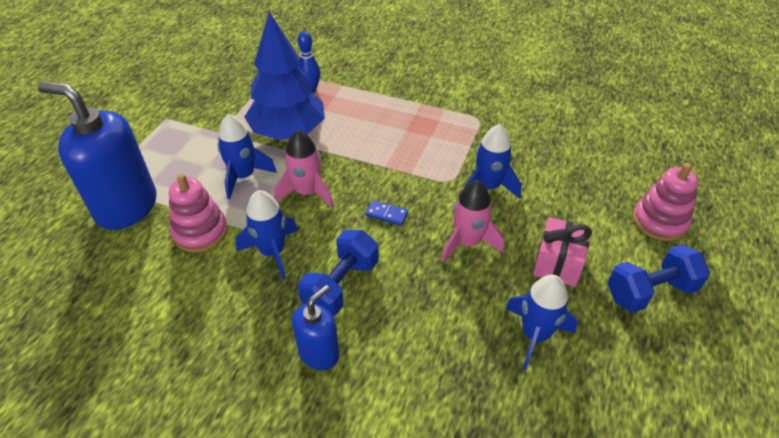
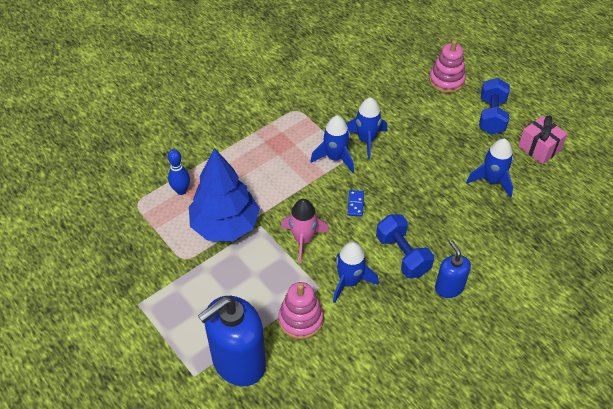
camera: 60 degrees left, 5 degrees up
(244, 176) = (257, 272): blue rocket -> blue rocket (335, 158)
(386, 214) = (355, 204): blue domino -> blue domino turned 45 degrees counterclockwise
(468, 242) = (407, 175): pink rocket -> none
(557, 263) = (449, 142): pink gift -> pink gift (539, 148)

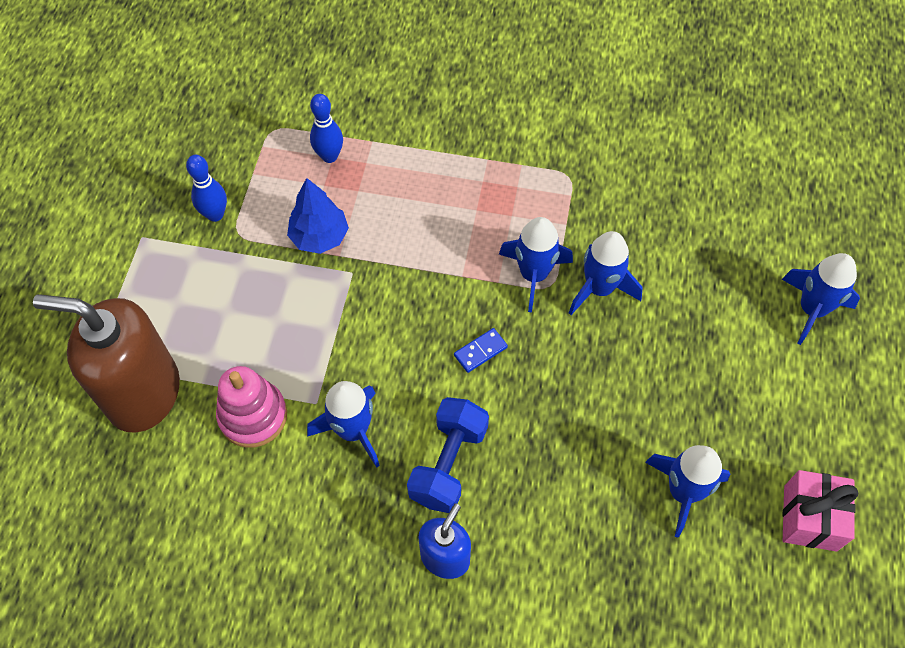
camera: 50 degrees right, 10 degrees up
(161, 261) = (215, 214): none -> blue bowling pin
(225, 225) = (319, 237): blue tree -> blue tree, size x0.57
(238, 362) = (143, 393): blue soap dispenser -> brown soap dispenser
(303, 240) = (371, 333): pink rocket -> none
(446, 80) = (811, 309): pink stacking toy -> blue rocket
(491, 116) = (806, 412): blue dumbbell -> none

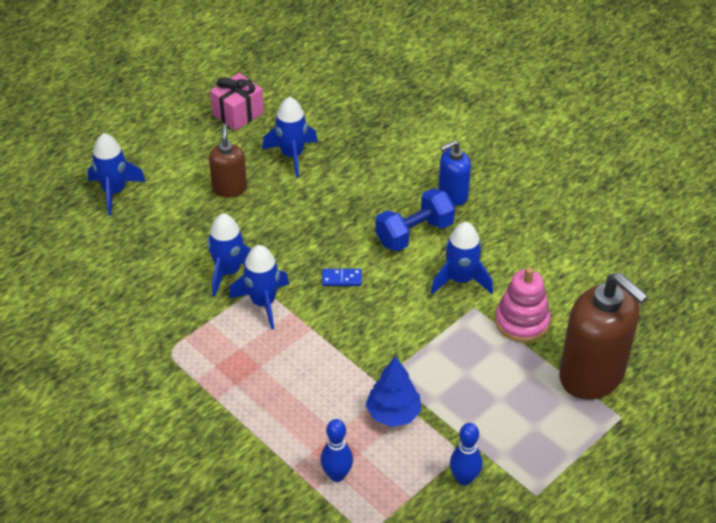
camera: 145 degrees left, 15 degrees down
(703, 393) = (229, 188): none -> brown soap dispenser

